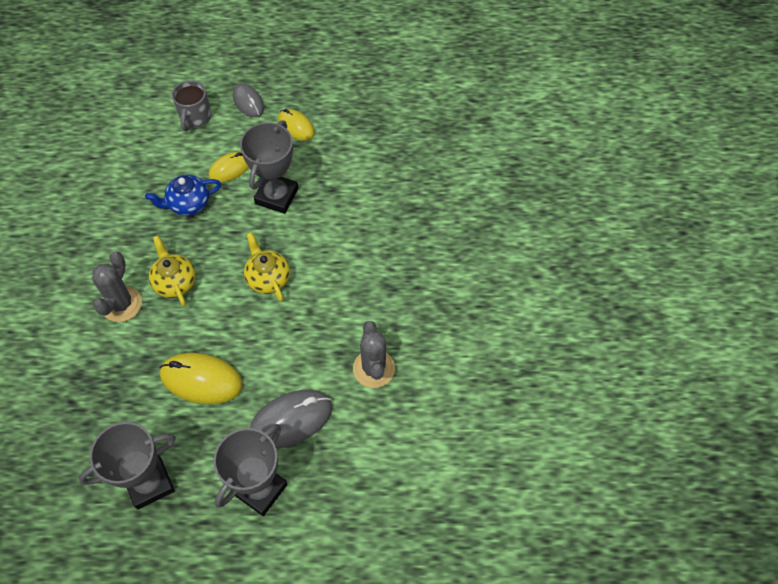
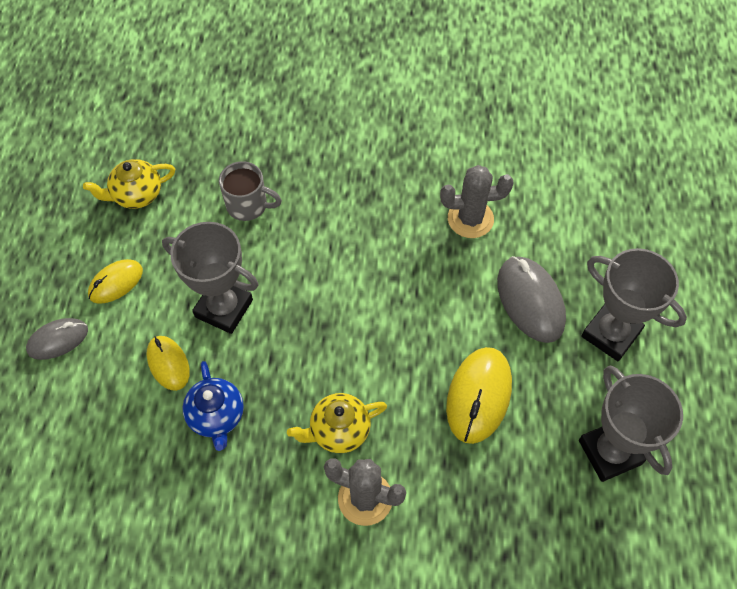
camera: 85 degrees left, 0 degrees up
(195, 117) = (66, 410): grey mug -> grey mug (248, 205)
(268, 278) = (345, 321): yellow teapot -> yellow teapot (136, 195)

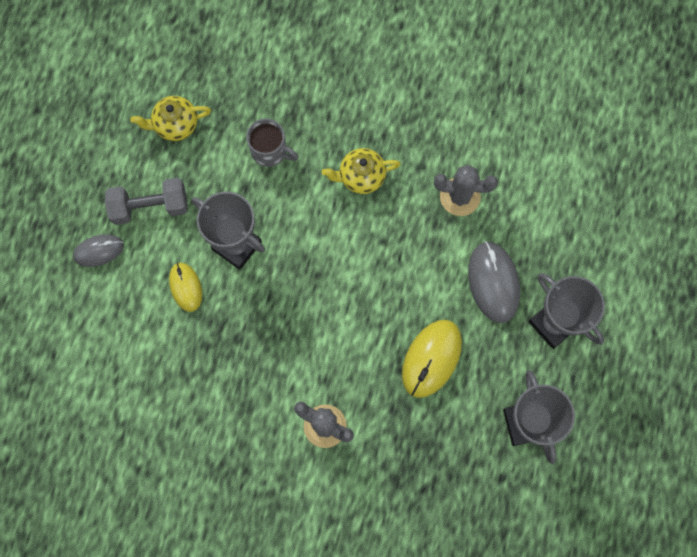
camera: 10 degrees right, 15 degrees up
(116, 283) = (150, 207): yellow mouse -> grey dumbbell
(217, 416) = (219, 339): blue teapot -> none
(339, 430) = (314, 368): yellow teapot -> yellow teapot (361, 176)

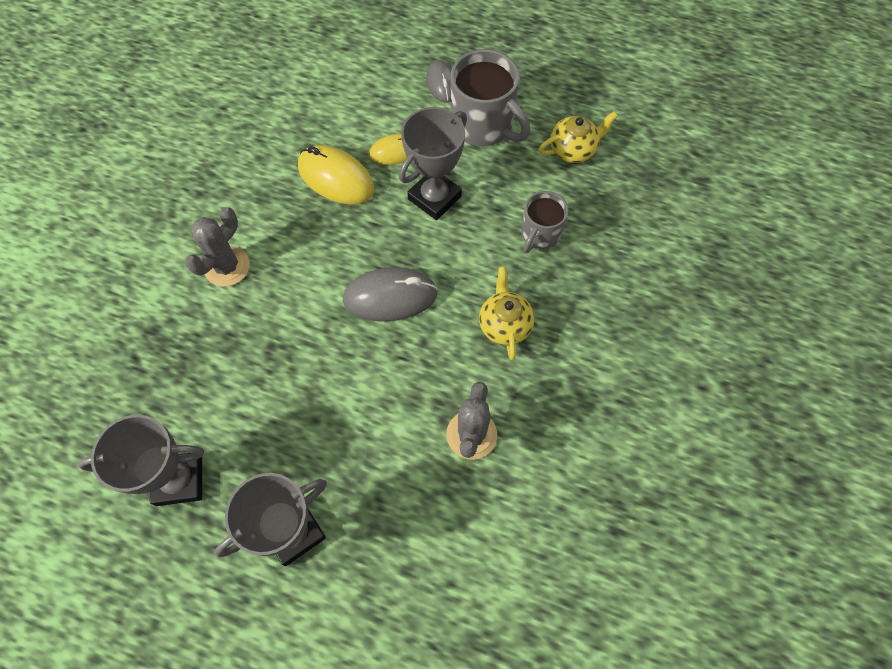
camera: 95 degrees right, 10 degrees down
(150, 207) = (484, 125): grey dumbbell -> grey mug
(175, 125) = (573, 150): yellow teapot -> yellow teapot turned 75 degrees clockwise
(431, 358) = (277, 381): yellow mouse -> yellow mouse (336, 178)
(493, 282) = (357, 463): grey mouse -> grey mouse (390, 297)

